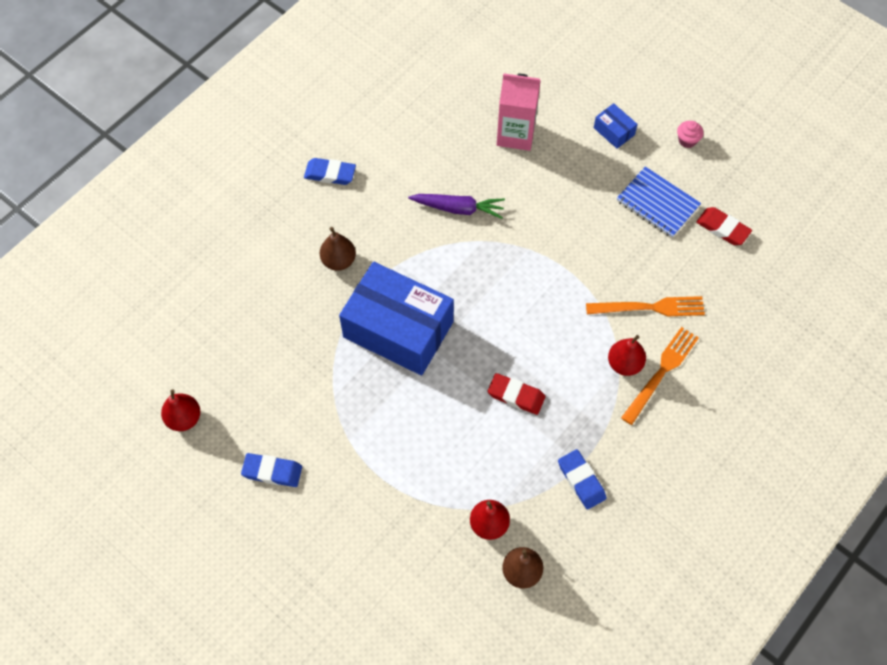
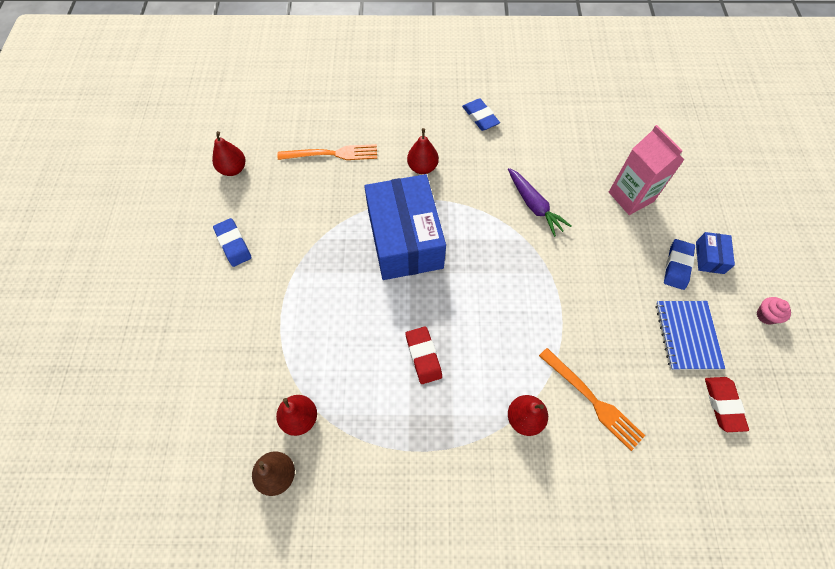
camera: 50 degrees right, 0 degrees up
(338, 260) = (422, 167): brown pear -> red pear
(581, 480) = (393, 462): blue eraser -> blue eraser (677, 266)
(661, 372) = (545, 455): orange fork -> orange fork (332, 154)

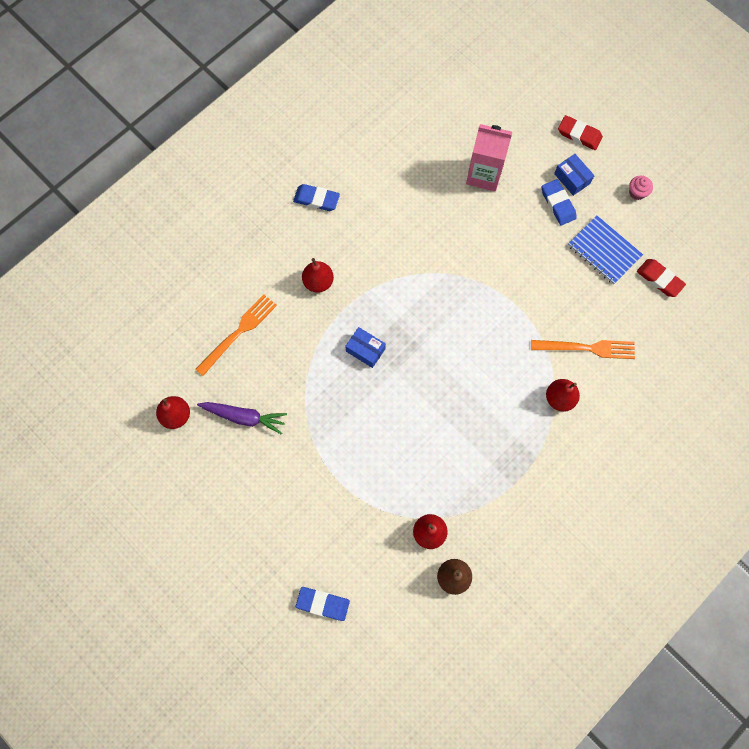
camera: 45 degrees left, 10 degrees up
(233, 244) = (248, 469): blue eraser -> blue eraser (323, 603)
(405, 239) = (365, 350): blue box -> blue box, size x0.41
(423, 356) = (462, 419): red eraser -> red eraser (579, 134)
(534, 206) = (427, 241): purple carrot -> purple carrot (244, 417)

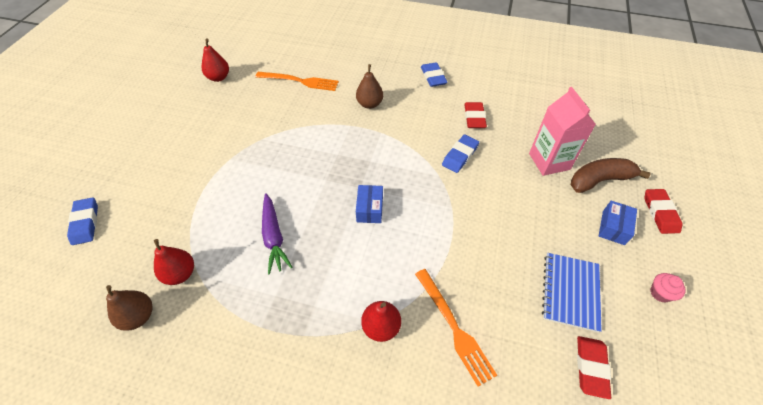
camera: 60 degrees right, 20 degrees down
(244, 417) = (235, 110): purple carrot -> purple carrot (274, 237)
(318, 282) = (369, 104): red pear -> brown pear
(365, 350) = (332, 153): blue box -> blue box (370, 209)
(396, 199) = (474, 117): none -> red eraser
(525, 151) = (599, 180): none -> brown banana
(558, 204) = (578, 228): blue eraser -> blue eraser (460, 156)

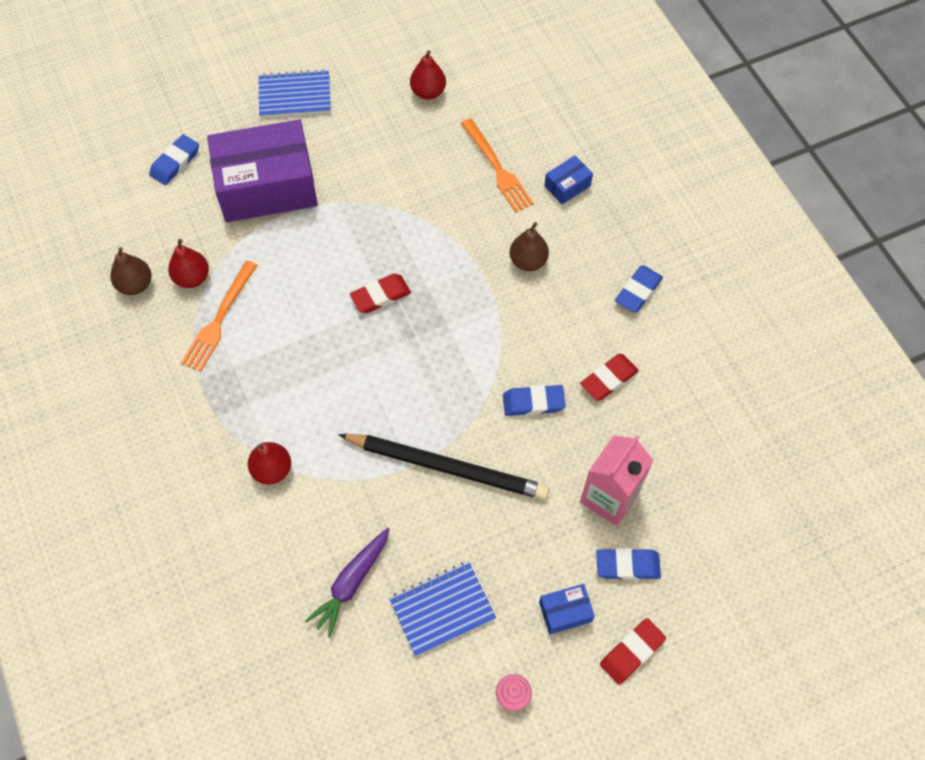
camera: 50 degrees right, 10 degrees up
(135, 131) = (295, 95): none -> blue notebook
(173, 185) = (267, 186): none -> purple box
(274, 237) = (285, 315): purple carrot -> purple carrot (351, 583)
(370, 209) = (386, 369): blue box -> blue box (567, 186)
(454, 328) = (319, 529): orange fork -> orange fork (219, 319)
(467, 222) = (447, 467): none -> black pencil
(591, 367) = (372, 667): red eraser -> red eraser (380, 296)
(599, 180) = (627, 565): brown banana -> blue eraser

